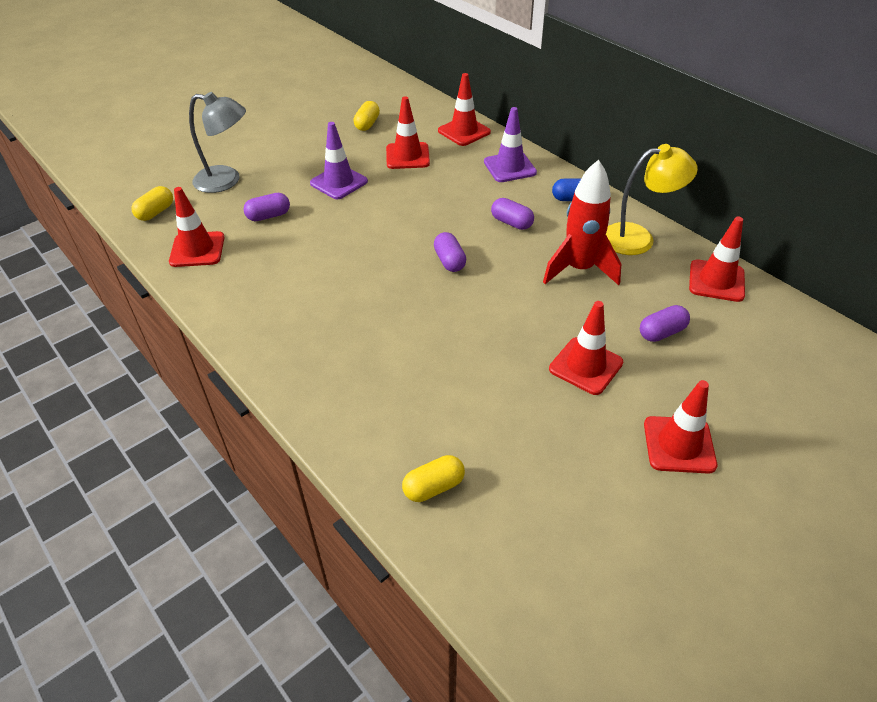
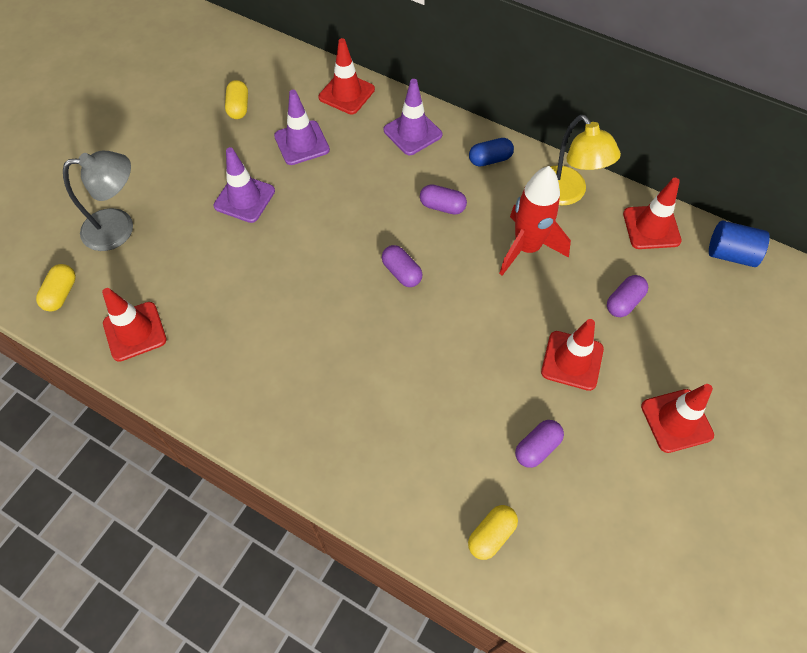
camera: 20 degrees left, 15 degrees up
(268, 216) = (190, 264): purple capsule -> purple capsule (537, 447)
(407, 156) = (302, 143): red traffic cone -> purple traffic cone
(638, 238) = (567, 194): yellow lamp -> yellow lamp turned 90 degrees clockwise
(797, 320) = (730, 254): none -> blue cylinder

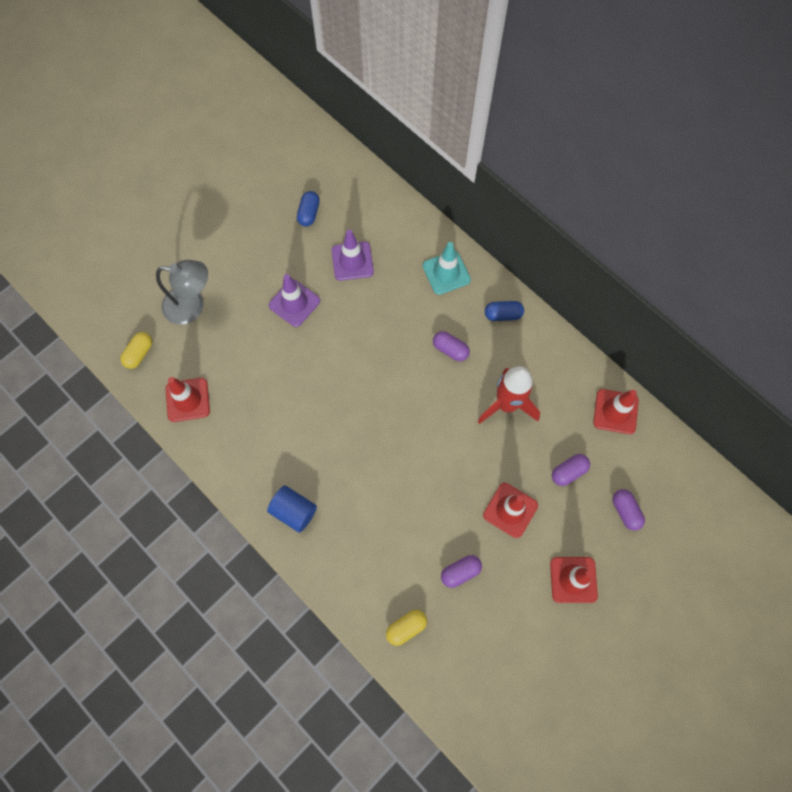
camera: 15 degrees right, 10 degrees up
(238, 107) = (309, 213): yellow capsule -> blue capsule
(346, 93) = (401, 220): red traffic cone -> none
(402, 272) = (401, 401): purple capsule -> purple capsule (625, 511)
(412, 132) = (446, 273): purple traffic cone -> turquoise traffic cone
(567, 194) = (556, 363): yellow lamp -> none
(730, 254) = (672, 452): blue cylinder -> blue cylinder (294, 511)

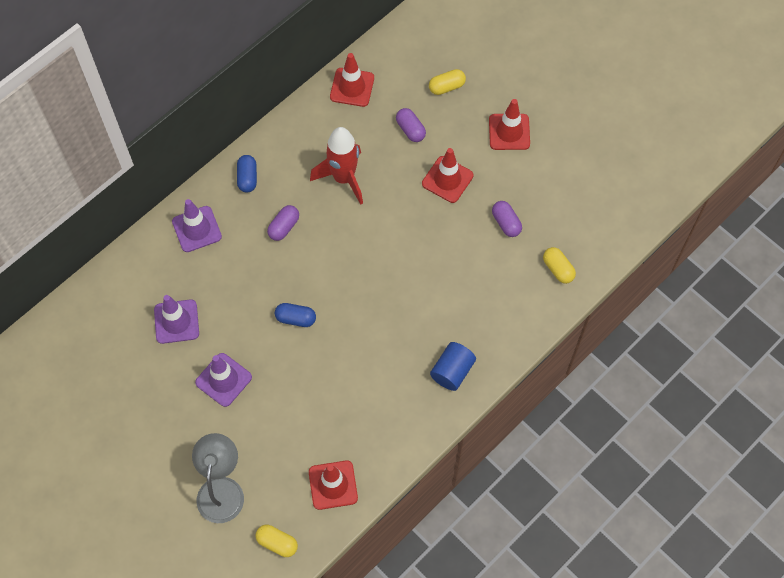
camera: 90 degrees left, 5 degrees down
(309, 213) = (112, 368): blue capsule -> blue capsule (296, 318)
(446, 273) = (197, 229): turquoise traffic cone -> purple traffic cone
(625, 511) = (446, 87): purple capsule -> yellow capsule

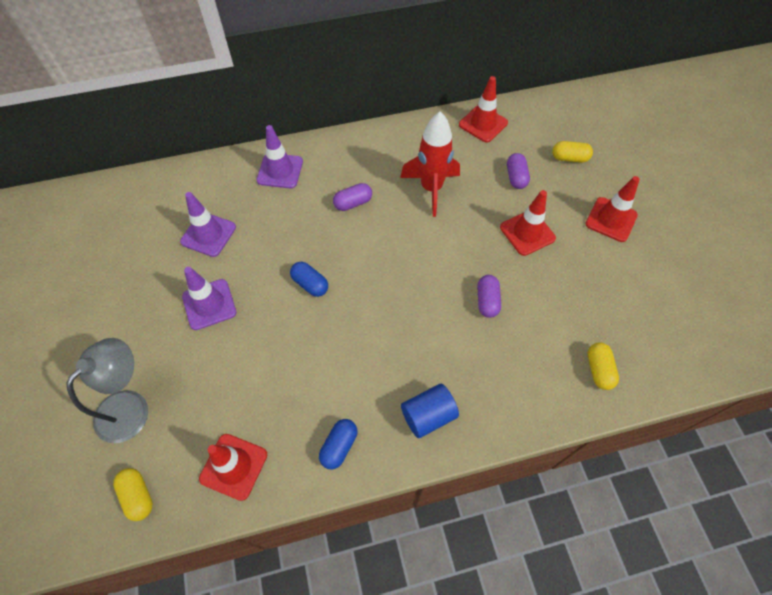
camera: 30 degrees right, 5 degrees down
(247, 178) = (349, 152): blue capsule -> blue capsule (339, 446)
(506, 223) = (565, 298): purple capsule -> purple capsule (487, 301)

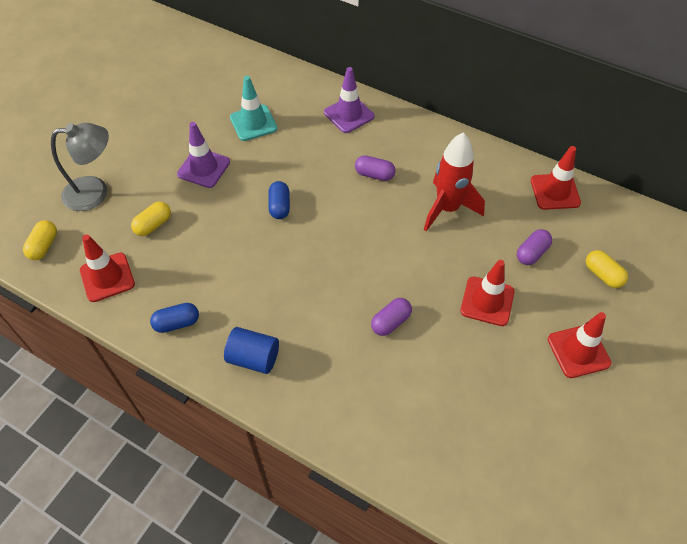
camera: 45 degrees right, 5 degrees down
(208, 234) = (253, 123): purple traffic cone -> turquoise traffic cone
(598, 370) = (417, 447): yellow capsule -> yellow capsule (153, 225)

